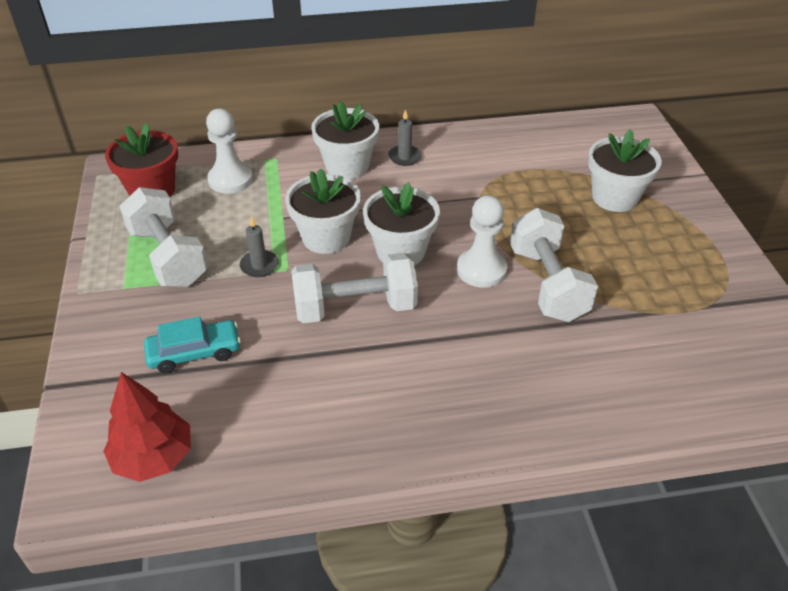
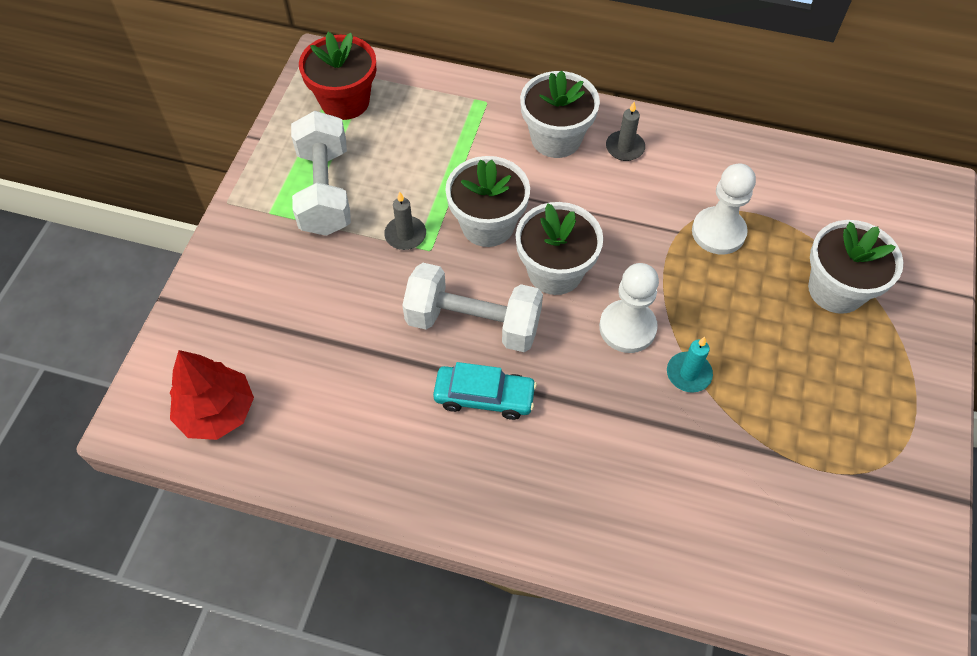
camera: 25 degrees right, 15 degrees up
(194, 353) = (300, 314): turquoise car -> turquoise car (484, 397)
(230, 179) = (427, 114): white pawn -> white pawn (718, 232)
(547, 284) = (688, 374): white dumbbell -> turquoise candle

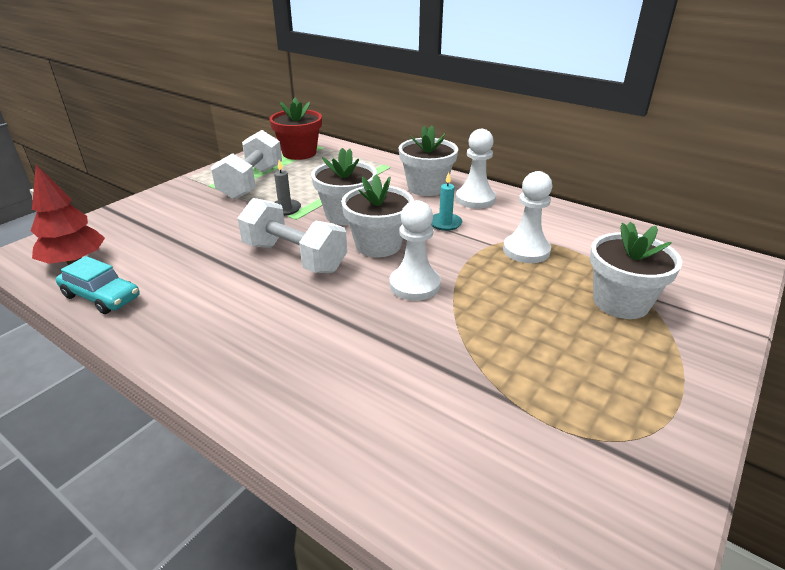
camera: 20 degrees right, 25 degrees down
(484, 397) = (267, 297): turquoise car -> turquoise car (101, 296)
(625, 148) = (475, 199): grey candle -> white pawn
(688, 374) = (451, 323): turquoise candle -> turquoise candle (445, 223)

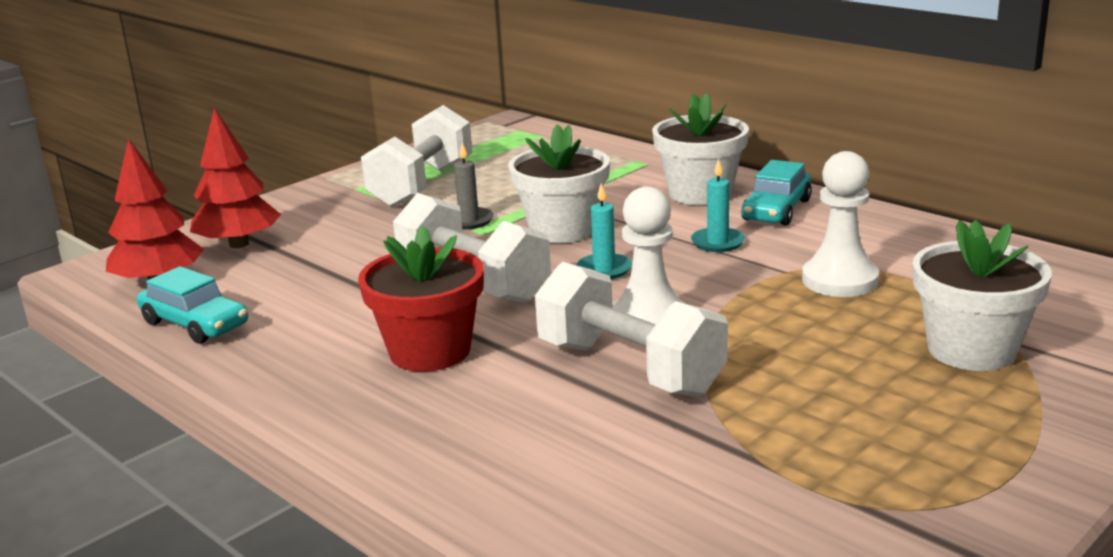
camera: 10 degrees right, 10 degrees down
(131, 229) = (239, 244): none -> red tree
(299, 153) = (503, 144): red flower pot -> red flower pot (430, 351)
(378, 245) = (604, 269): white flower pot -> turquoise candle
(409, 325) = (629, 368): none -> white dumbbell
(475, 199) = (776, 210): white pawn -> turquoise car

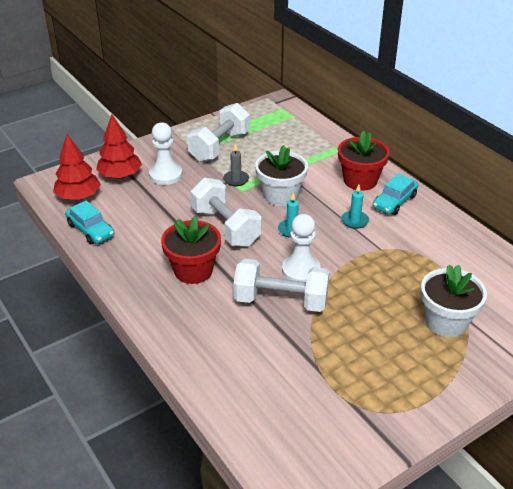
camera: 10 degrees right, 15 degrees up
(629, 368) = (281, 301): white dumbbell -> white dumbbell turned 45 degrees counterclockwise
(700, 193) = (360, 180): white flower pot -> red flower pot
(839, 280) = (404, 261): white pawn -> white pawn (165, 175)

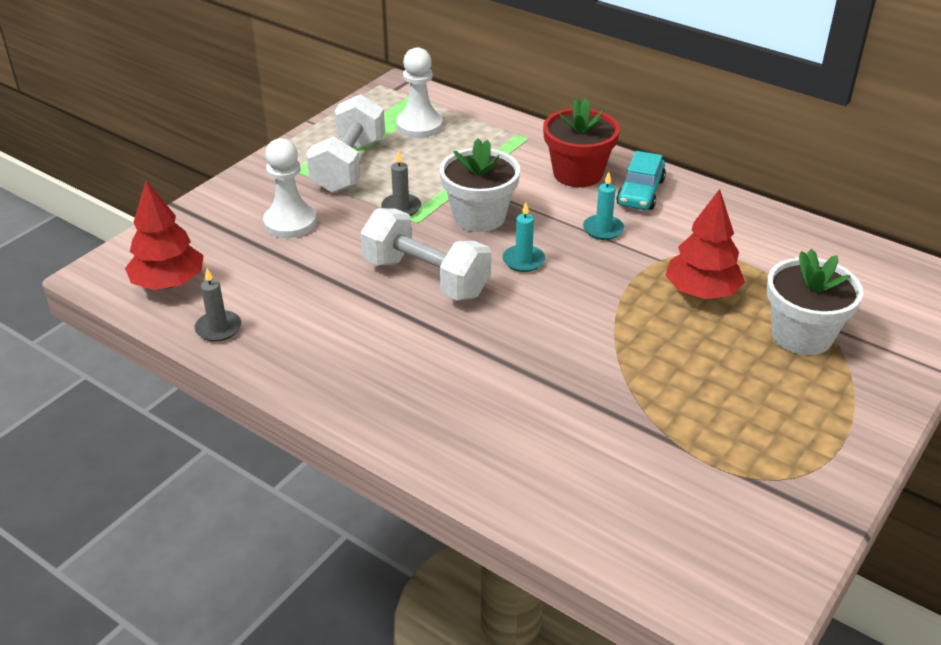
camera: 20 degrees left, 0 degrees up
(90, 230) = (218, 328): turquoise car -> grey candle
(120, 175) = (218, 238): red tree -> red tree (701, 292)
(193, 270) = (414, 351): red flower pot -> none
(281, 301) = (567, 362): white dumbbell -> none
(301, 271) = (570, 314): white pawn -> white pawn (419, 126)

